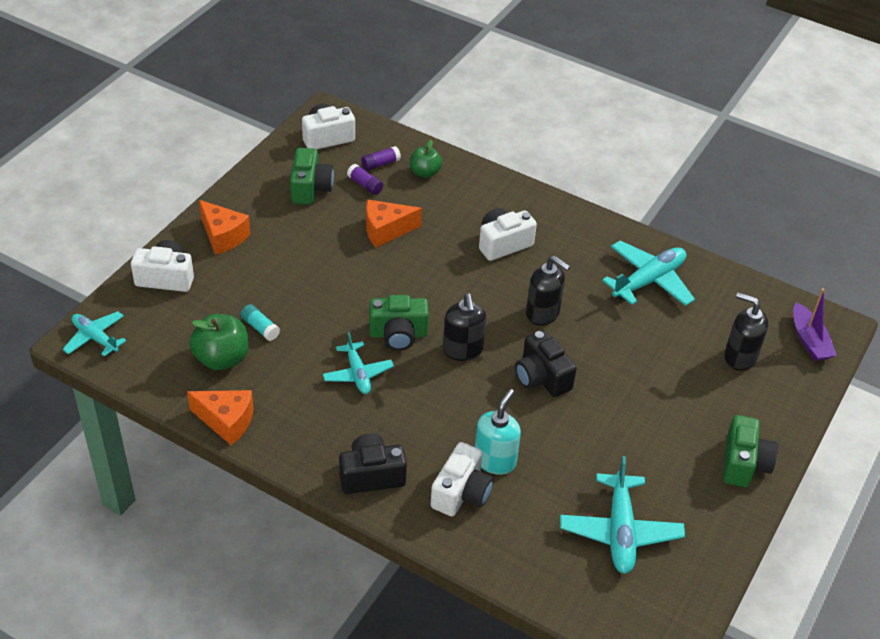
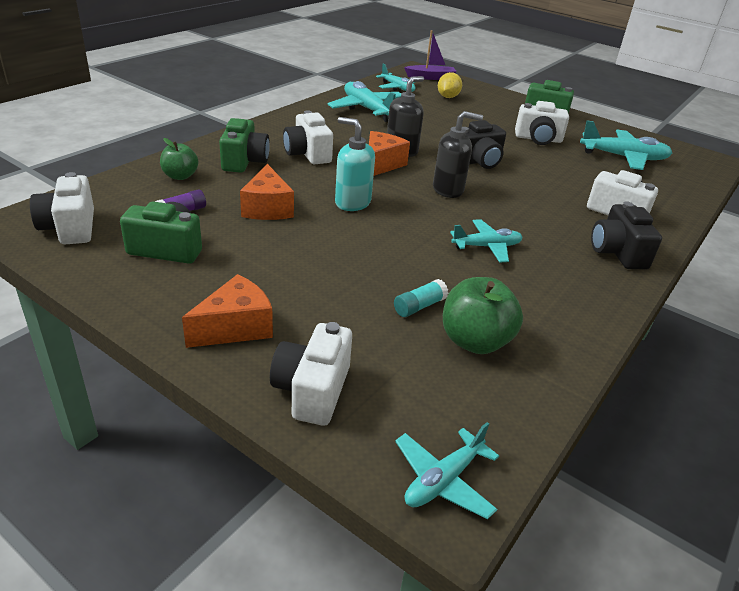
camera: 85 degrees left, 10 degrees down
(226, 421) = (578, 343): orange cheese -> orange cheese (381, 165)
(380, 164) = (148, 199): purple glue stick -> none
(398, 334) = (428, 218): green camera -> green camera (244, 161)
(495, 460) = (575, 192): turquoise soap dispenser -> turquoise soap dispenser (352, 202)
(638, 443) = (538, 139): none -> white camera
(739, 357) = (448, 97): black soap dispenser -> yellow lemon
(742, 306) = (397, 88): none -> turquoise plane

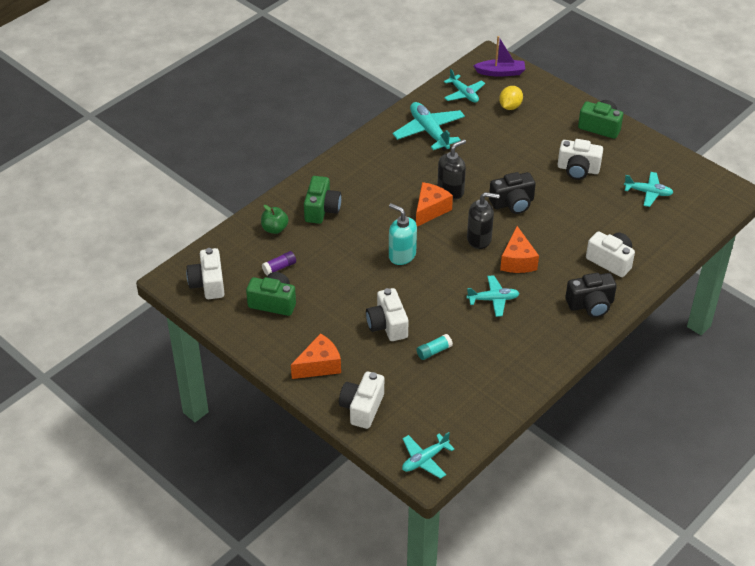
camera: 10 degrees right, 10 degrees up
(267, 208) = (339, 262): orange cheese -> orange cheese (517, 261)
(307, 154) = (372, 198): white camera -> white camera (387, 325)
(475, 341) = (463, 378): green apple -> none
(617, 252) = (590, 305): black camera -> black camera turned 105 degrees counterclockwise
(623, 157) = (648, 192): turquoise plane -> turquoise plane, size x0.63

